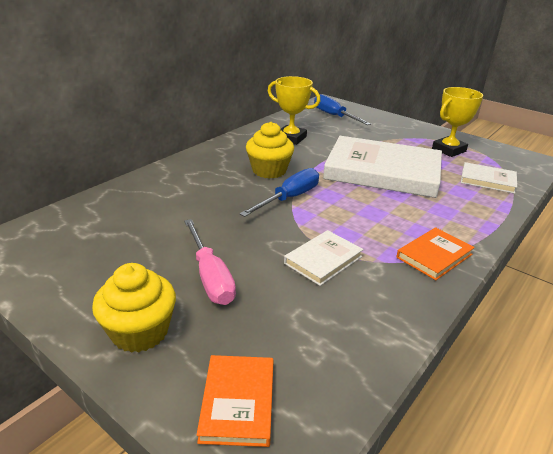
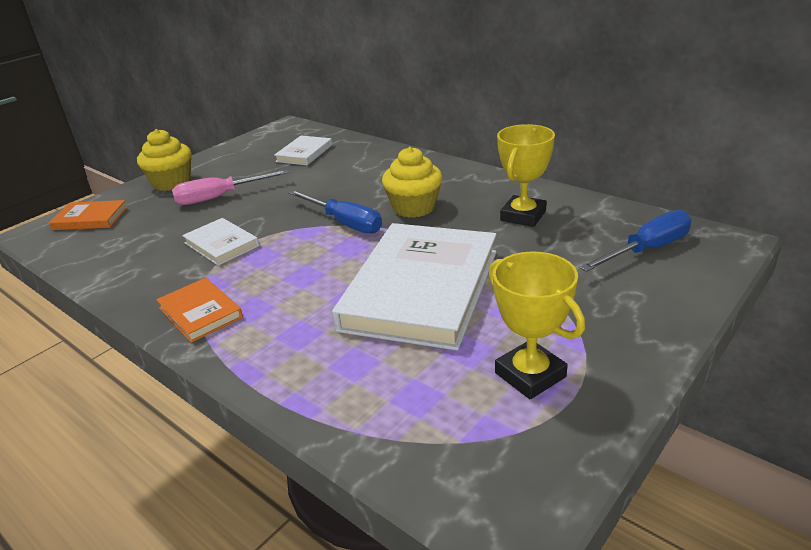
camera: 95 degrees right, 0 degrees up
(487, 180) = (396, 404): white book -> white book (304, 153)

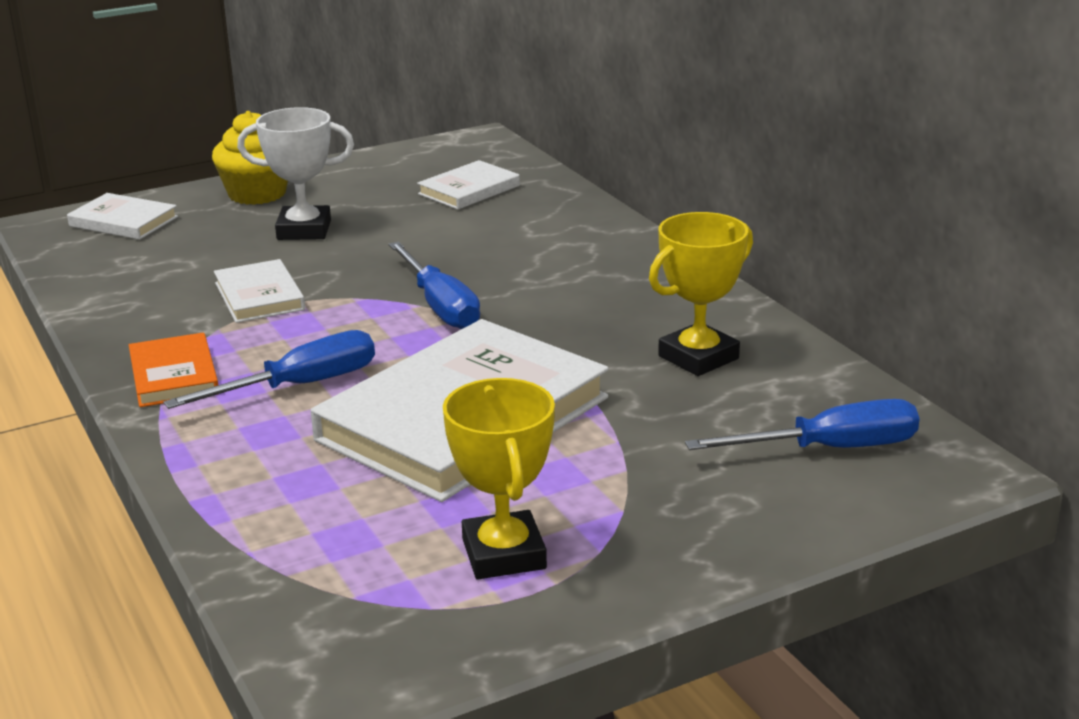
camera: 20 degrees right, 5 degrees down
(90, 218) = (123, 221): orange book -> white book
(219, 197) = (304, 230): pink screwdriver -> white trophy
(295, 296) = (300, 386): none -> blue screwdriver
(414, 207) = (554, 307): yellow cupcake -> none

